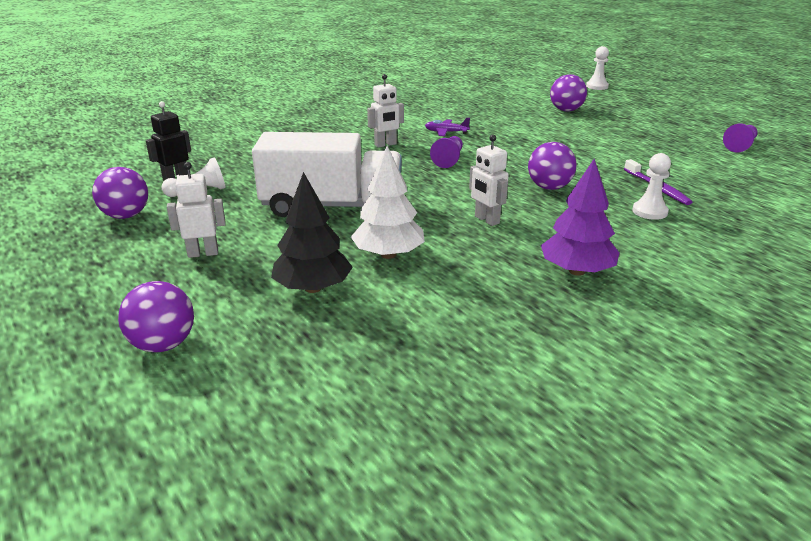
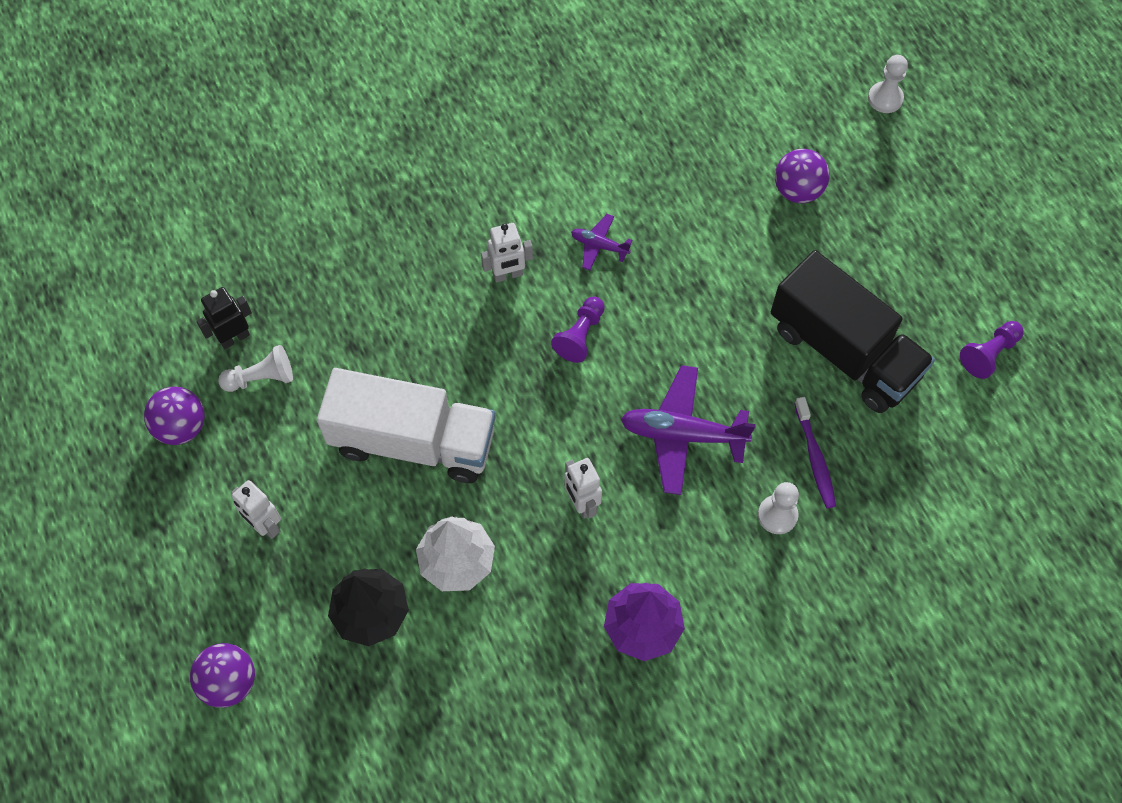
camera: 10 degrees right, 35 degrees up
(203, 253) = (265, 525): white robot -> white robot turned 135 degrees counterclockwise
(549, 187) = (682, 435): purple ball -> purple plane
(641, 152) = (843, 351): none -> black truck

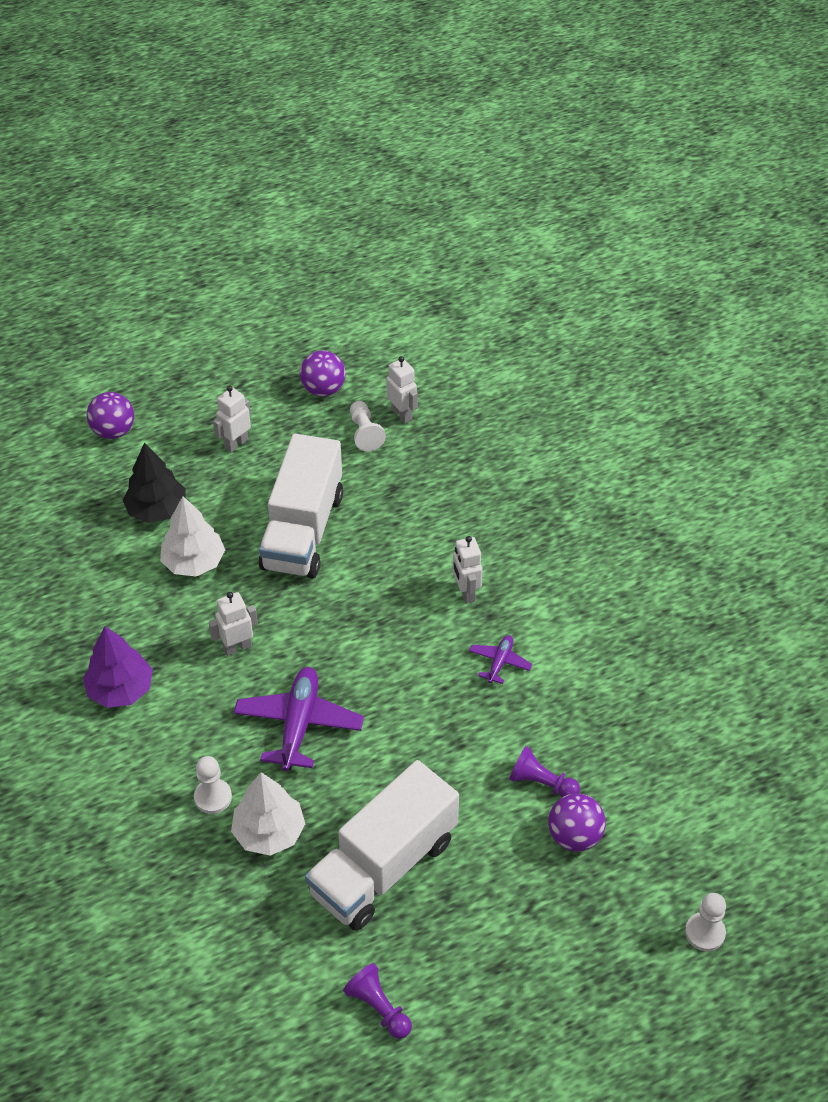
camera: 90 degrees right, 15 degrees down
(234, 338) = (402, 414): black robot -> white robot
(580, 335) = (403, 647): purple pawn -> purple pawn (541, 783)
(814, 457) = (269, 832): purple toothbrush -> white tree
(843, 351) = (383, 866): black truck -> white truck

